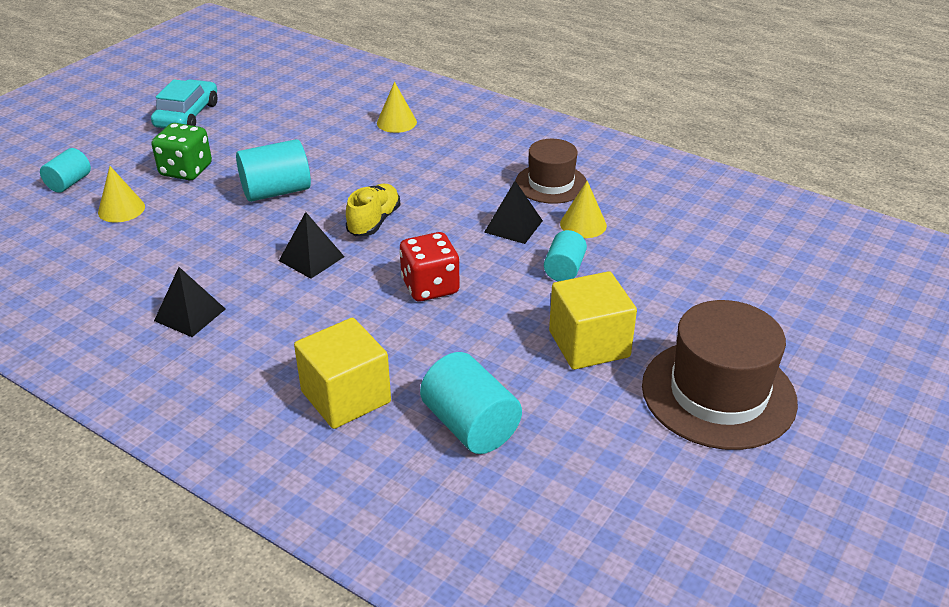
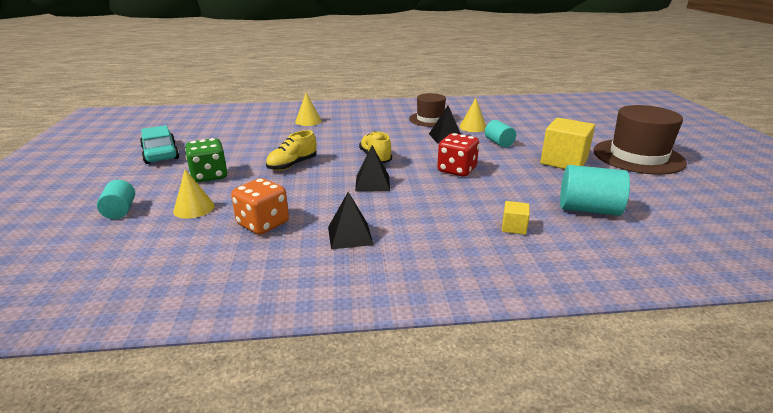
camera: 40 degrees left, 10 degrees down
(145, 259) = (263, 224): none -> orange dice
(276, 191) = (292, 165): turquoise cylinder -> yellow shoe
(346, 397) = (514, 227): yellow cube -> yellow cube, size x0.48

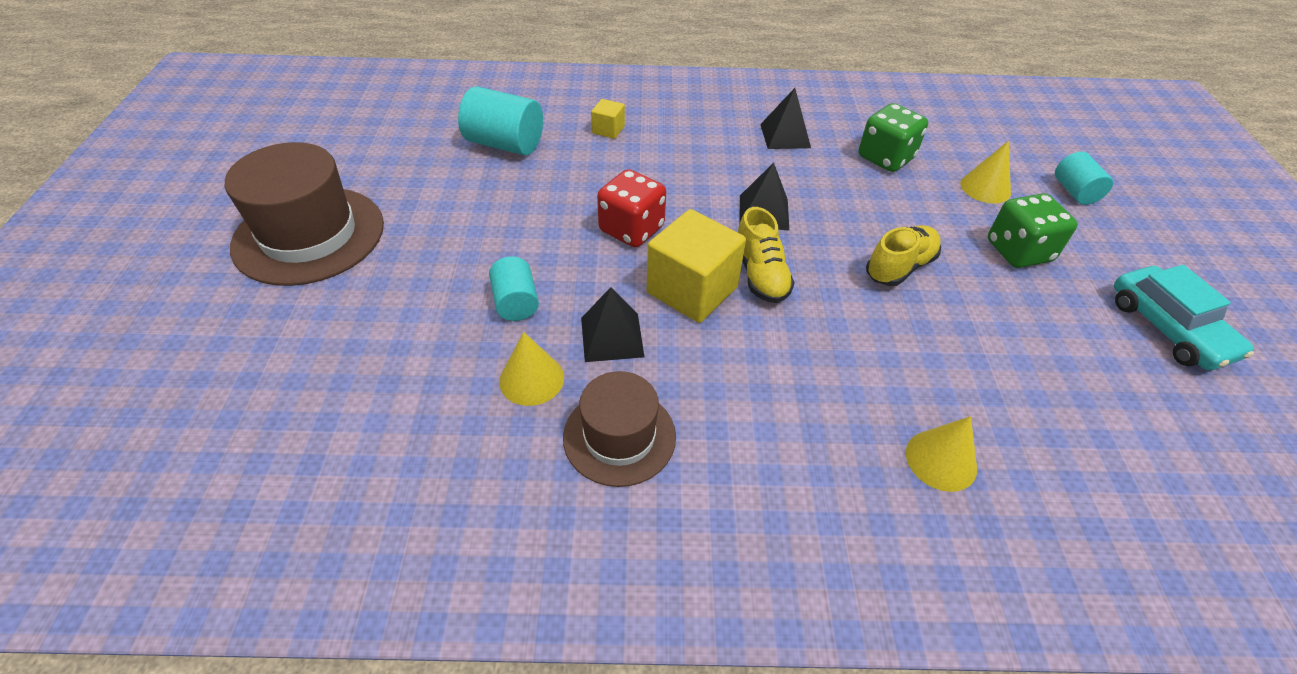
camera: 175 degrees left, 20 degrees up
(263, 224) = (885, 158): orange dice -> green dice
(563, 161) = (446, 234): yellow cube -> yellow cube (692, 290)

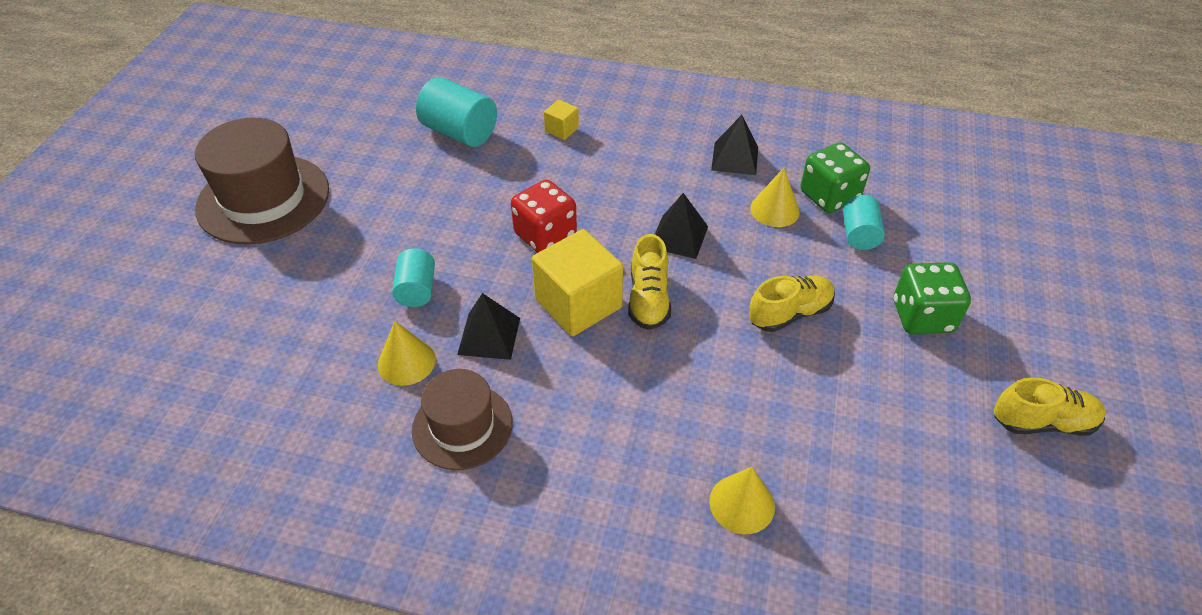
camera: 15 degrees right, 0 degrees up
(985, 188) = (921, 243): yellow cone -> yellow cone (774, 210)
(1074, 192) = (1018, 262): turquoise cylinder -> turquoise cylinder (859, 235)
(1168, 328) = (1042, 422): turquoise car -> yellow shoe

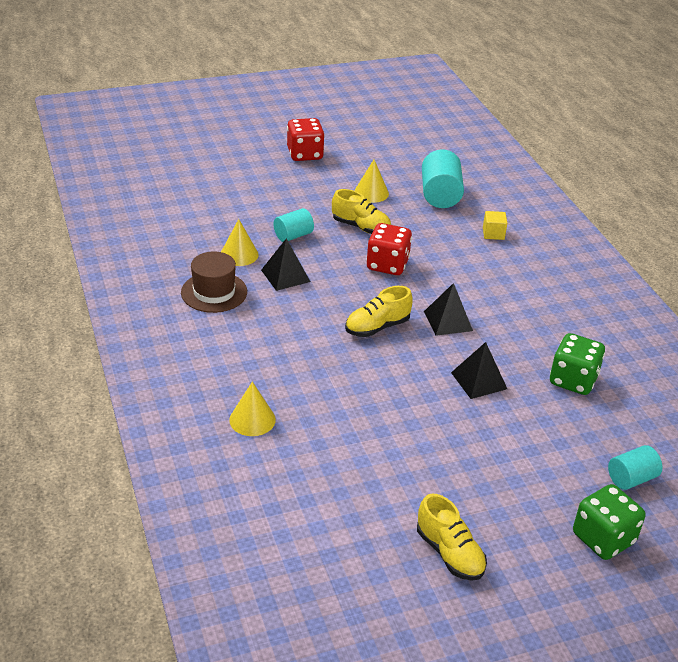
camera: 55 degrees right, 10 degrees down
(263, 199) = (305, 154): brown hat -> red dice
(578, 304) = (344, 300): yellow cube -> none
(735, 158) = (559, 320): black pyramid -> black pyramid (478, 380)
(774, 210) = (526, 357): yellow cone -> yellow cone (371, 193)
(789, 313) = (429, 394): yellow shoe -> yellow shoe (361, 227)
(859, 235) = (547, 407): turquoise cylinder -> turquoise cylinder (631, 478)
(922, 316) = (494, 463): green dice -> green dice (603, 538)

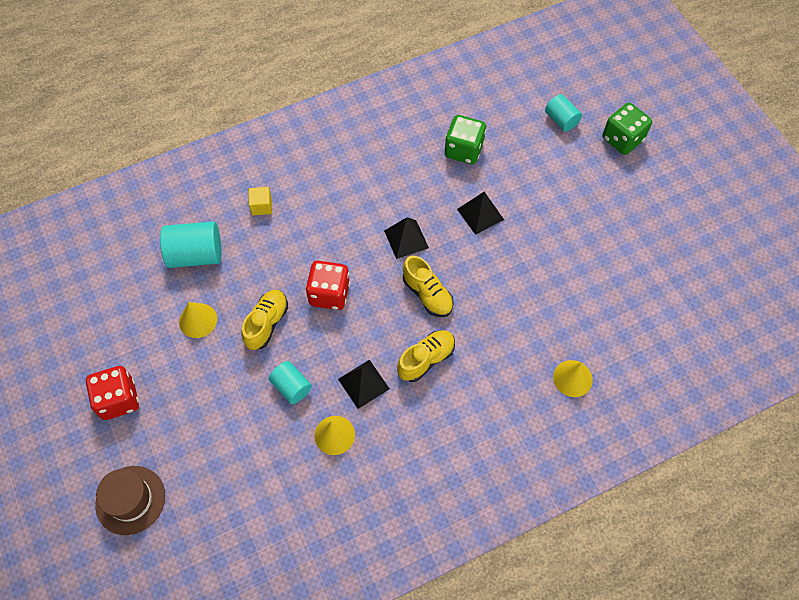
camera: 95 degrees left, 25 degrees up
(214, 292) = (403, 447): brown hat -> brown hat (130, 500)
(449, 553) = (666, 228): yellow shoe -> yellow shoe (426, 359)

